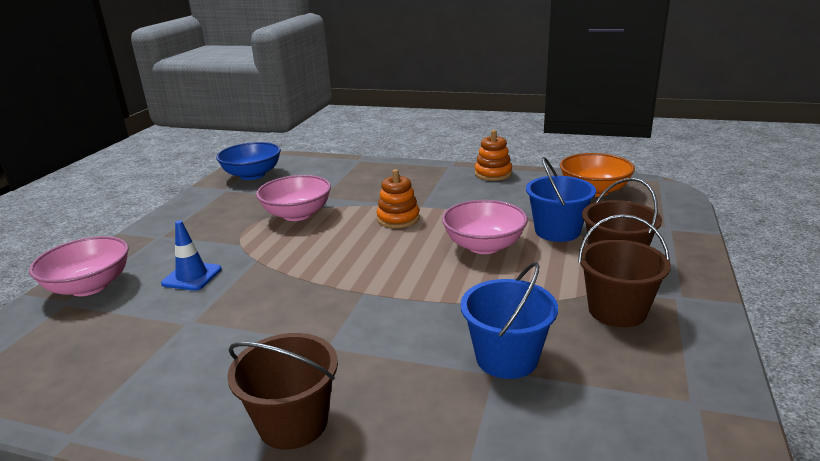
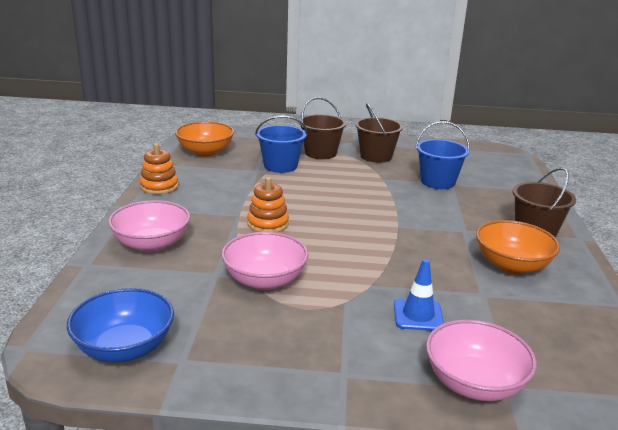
camera: 105 degrees left, 0 degrees up
(224, 363) = (512, 265): none -> orange bowl
(484, 246) = (310, 188): pink bowl -> pink bowl (151, 244)

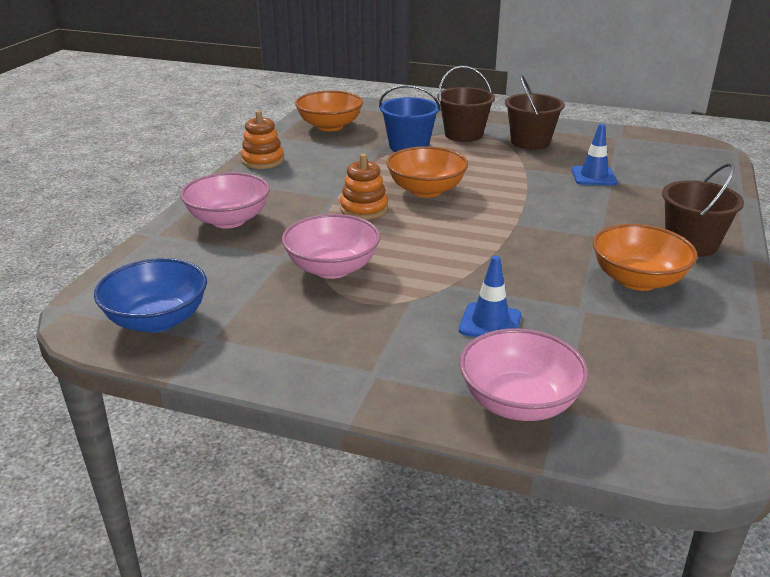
camera: 15 degrees right, 5 degrees up
(312, 203) = (426, 190): none -> orange bowl
(437, 182) = (593, 176): blue bucket -> blue traffic cone

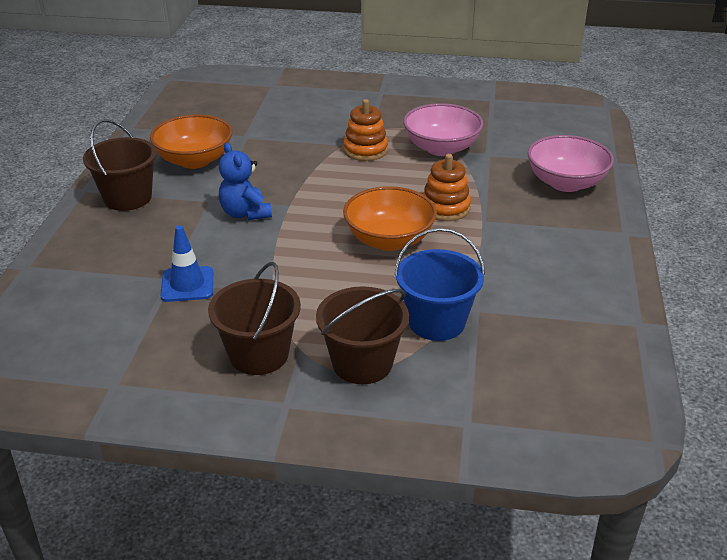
camera: 170 degrees right, 5 degrees up
(157, 320) = (536, 106): blue bowl -> none
(263, 161) = (610, 270): orange stacking toy -> orange stacking toy (365, 150)
(330, 126) = (580, 363): orange bowl -> none
(490, 323) = (312, 122): blue traffic cone -> none
(519, 402) = (295, 87): pink bowl -> none
(559, 220) = (245, 213): none -> blue teddy bear

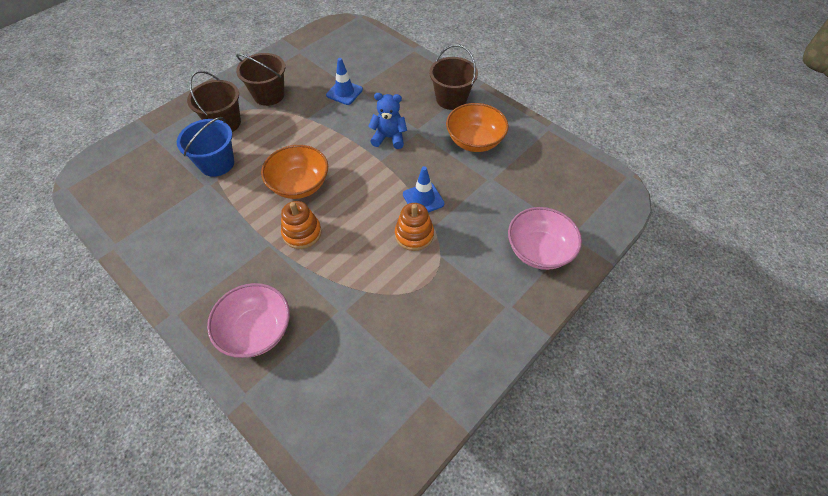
camera: 125 degrees right, 20 degrees up
(315, 160) = (423, 199): none -> blue traffic cone
(441, 148) = (377, 284): pink bowl -> pink bowl (538, 250)

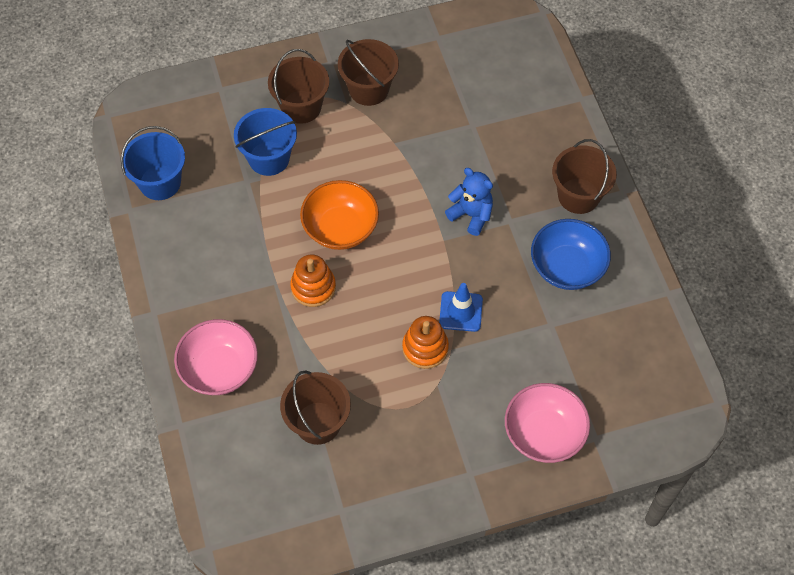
camera: 30 degrees right, 5 degrees up
(132, 215) = (160, 182): none -> blue bucket
(344, 92) = (457, 126): blue traffic cone -> none
(366, 330) = (318, 423): none -> brown bucket
(474, 141) = (567, 267): orange bowl -> blue bowl

